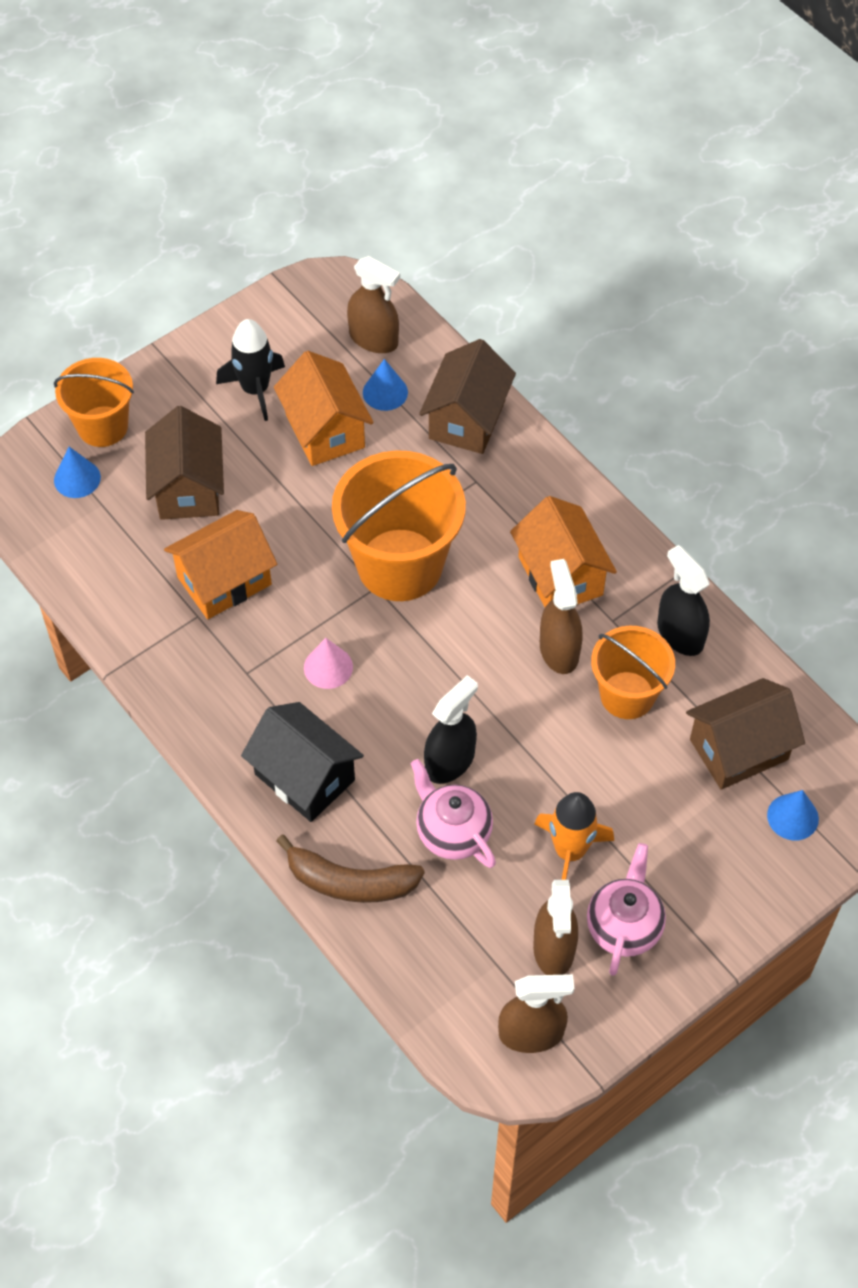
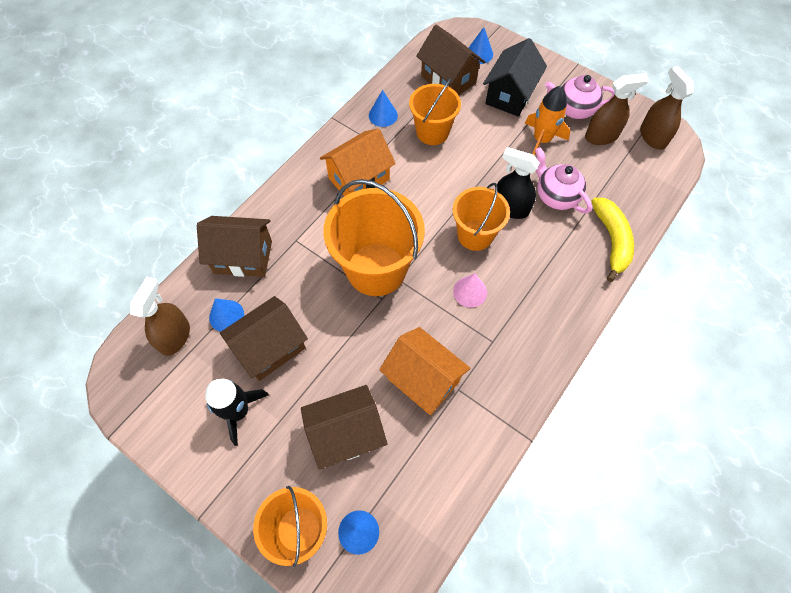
camera: 105 degrees left, 5 degrees up
(304, 777) = (554, 283): black house -> black house (510, 95)
(325, 430) = (270, 348): orange house -> brown house
(350, 882) = (611, 240): brown banana -> yellow banana
(417, 700) = (475, 235): none -> orange bucket
(452, 832) = (555, 196): pink teapot -> pink teapot turned 105 degrees clockwise
(559, 650) = (413, 169): brown spray bottle -> none
(680, 634) = (383, 115): black spray bottle -> blue cone

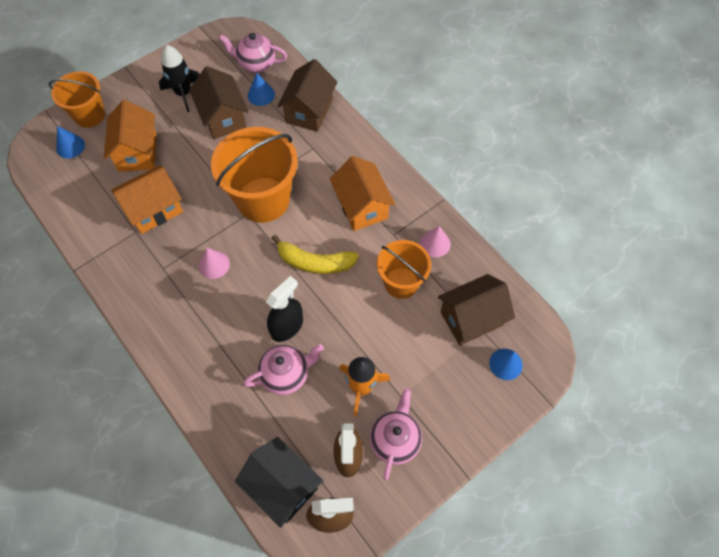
camera: 105 degrees right, 0 degrees up
(175, 336) = (256, 64): brown spray bottle -> pink teapot
(346, 433) = (137, 152): brown house -> orange house
(383, 115) = (435, 243): blue cone -> pink cone
(475, 235) = (268, 286): orange bucket -> none
(510, 95) = (433, 376): black house -> black house (282, 486)
(611, 240) = (217, 409): yellow banana -> yellow banana (315, 262)

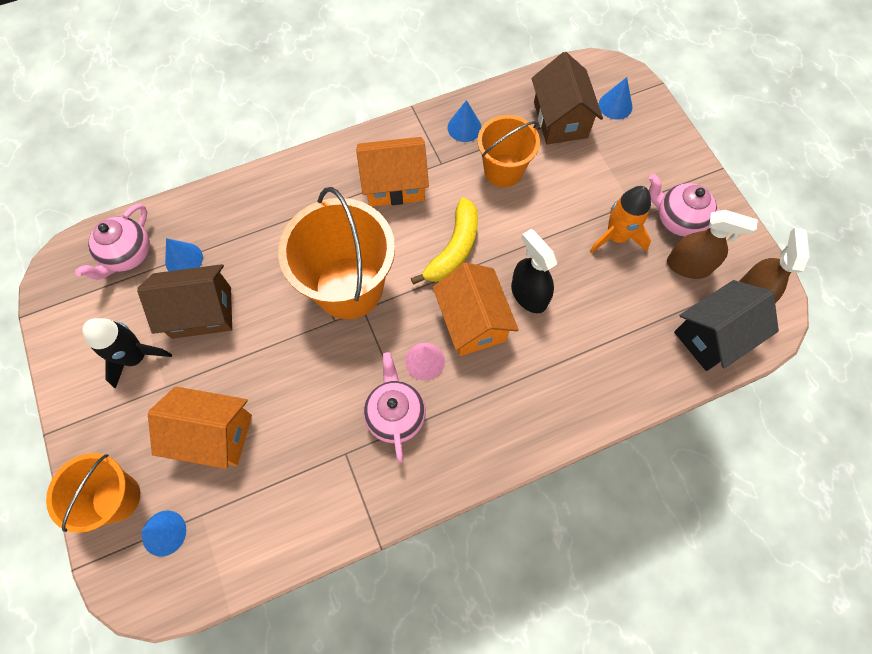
camera: 75 degrees left, 5 degrees up
(154, 209) = (318, 424): orange house -> orange house (472, 322)
(286, 374) = (587, 307): pink teapot -> pink teapot (395, 414)
(309, 111) = (235, 209): brown house -> none
(435, 243) = (464, 127): pink cone -> blue cone

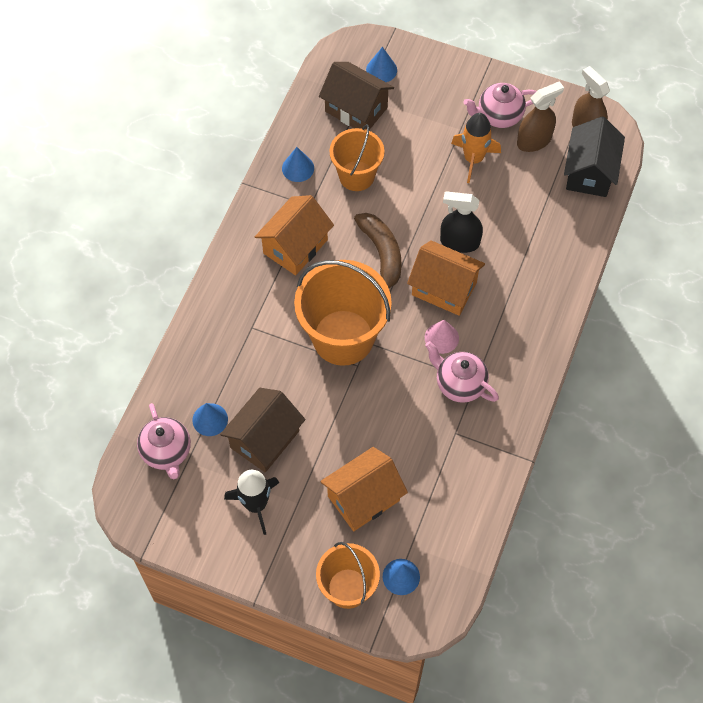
camera: 45 degrees left, 5 degrees down
(454, 249) = (382, 254): yellow banana -> brown banana

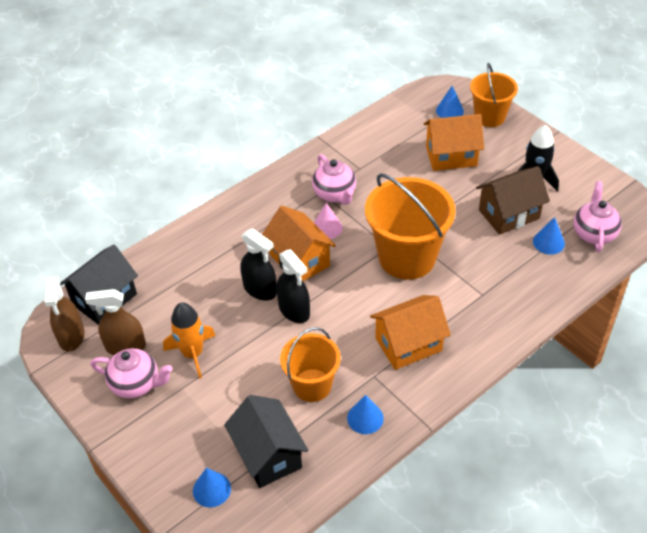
camera: 150 degrees left, 15 degrees down
(356, 109) = (268, 455): brown house -> black house
(382, 254) = (333, 306): brown banana -> none
(415, 235) = (294, 310): none -> black spray bottle

